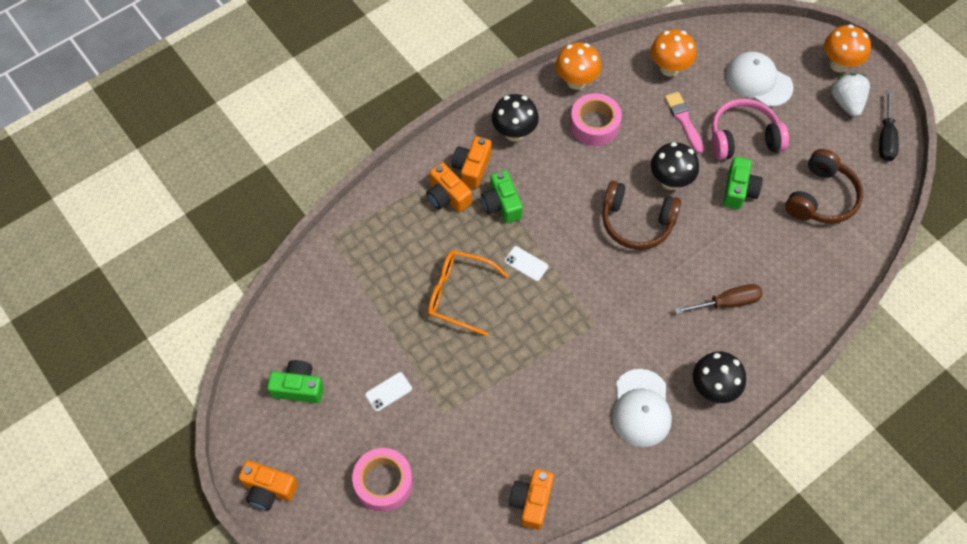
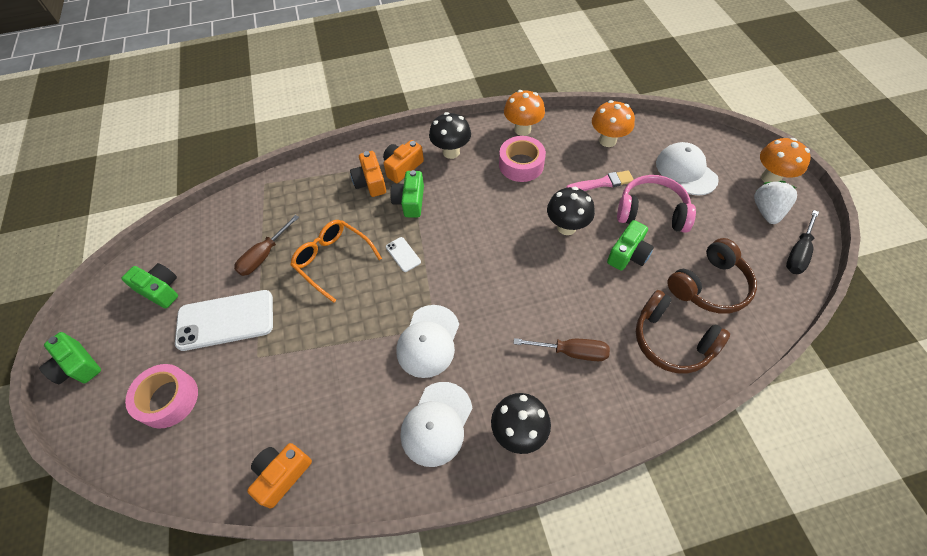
camera: 25 degrees right, 5 degrees down
(269, 489) = (77, 366): orange camera -> green camera
(384, 314) = (264, 255): none -> brown screwdriver
(388, 392) = (225, 320): white phone -> white phone, size x2.25
(596, 339) = (428, 341): none -> white cap
(636, 222) = (518, 252): brown headphones -> brown headphones (671, 341)
(684, 120) = (602, 183): pink brush -> pink brush turned 75 degrees clockwise

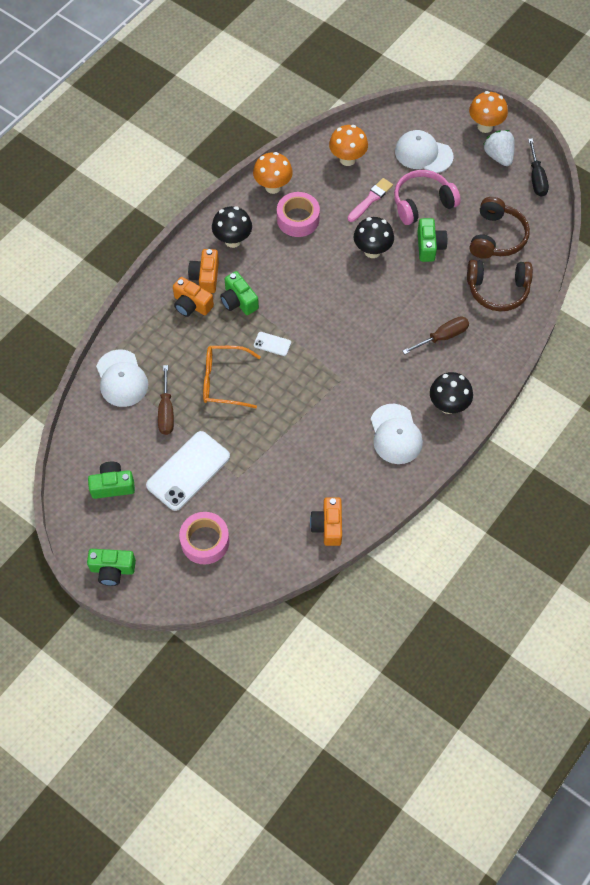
camera: 40 degrees left, 5 degrees up
(428, 341) = (345, 390): white cap -> white cap (121, 378)

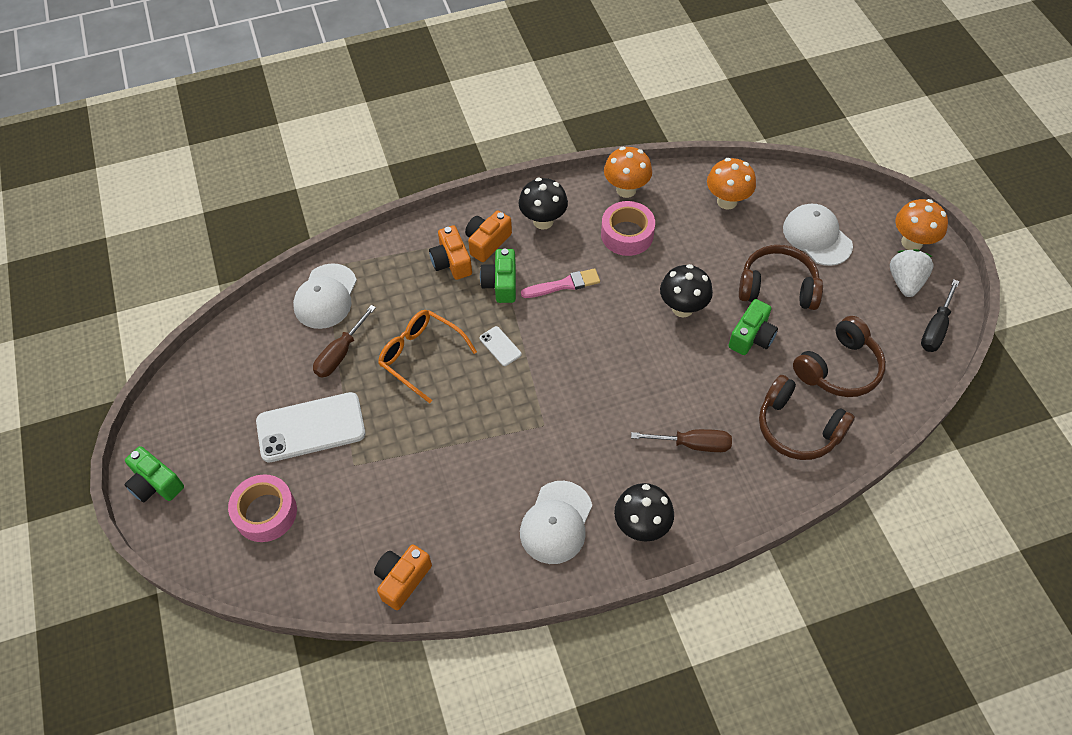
camera: 35 degrees right, 5 degrees down
(112, 485) = (228, 397): green camera -> none
(370, 199) = (721, 254): pink brush -> pink brush (564, 285)
(422, 203) = (777, 287): pink headphones -> brown headphones

